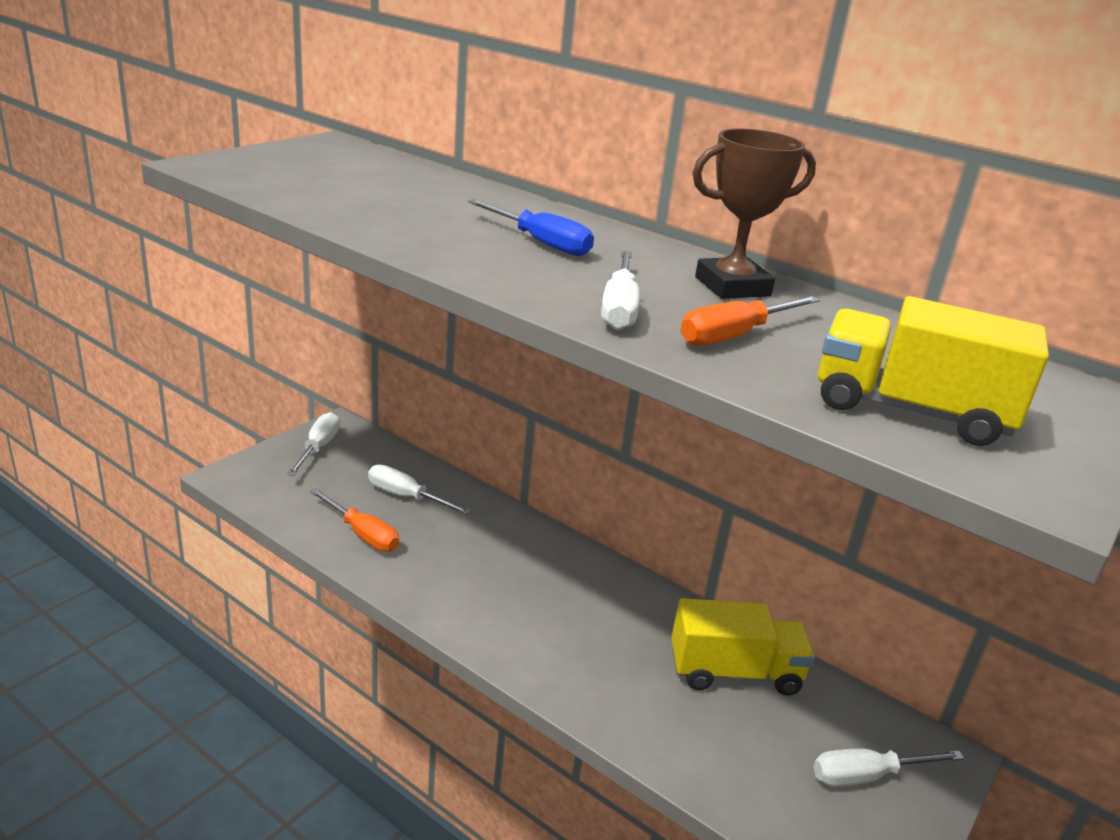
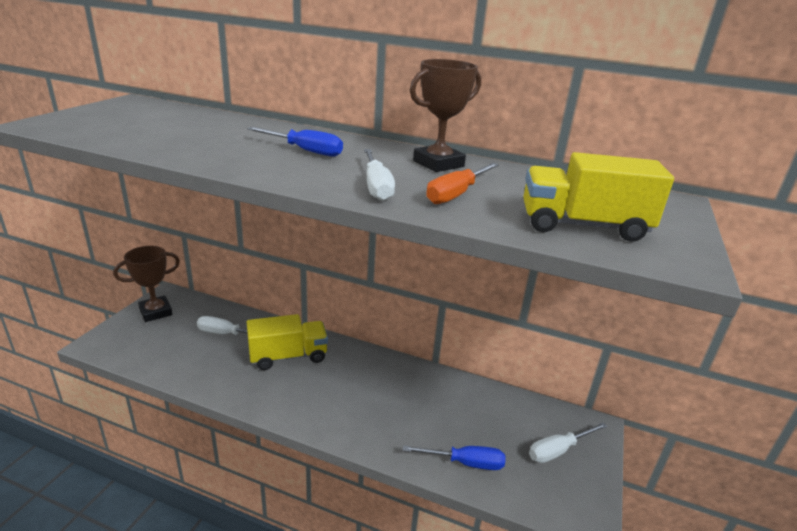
camera: 15 degrees left, 0 degrees up
(318, 448) = (156, 312): white screwdriver -> brown trophy
(362, 534) = (202, 365): orange screwdriver -> none
(706, 756) = (465, 463): none -> blue screwdriver
(734, 672) = (464, 404): yellow truck -> yellow truck (288, 356)

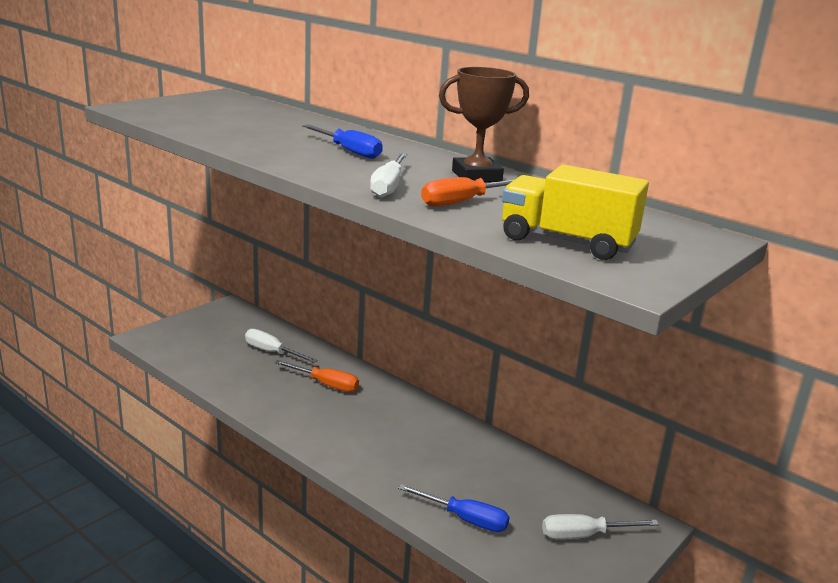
camera: 20 degrees right, 5 degrees down
(156, 312) = (212, 320): brown trophy -> none
(288, 356) = (326, 384): yellow truck -> orange screwdriver

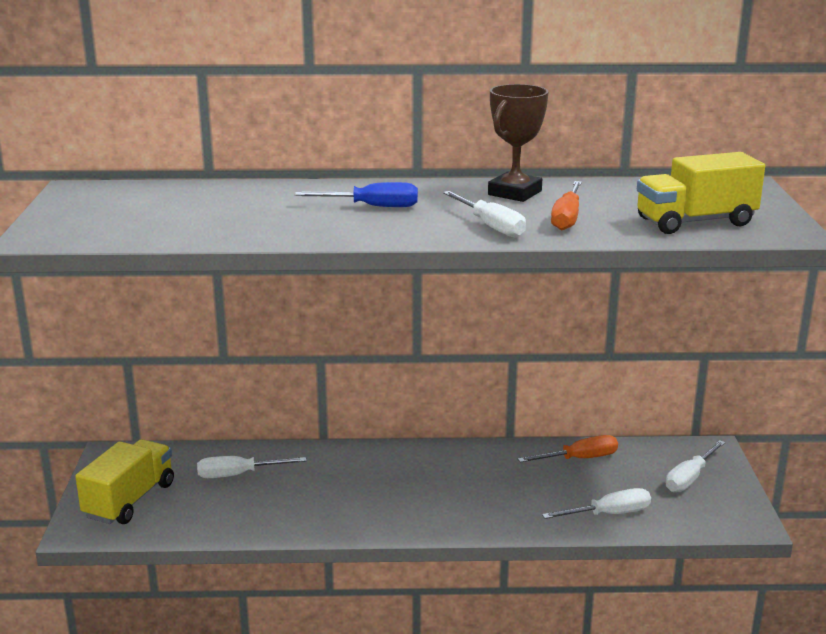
camera: 40 degrees left, 0 degrees up
(194, 335) = (130, 500): none -> yellow truck
(326, 384) = (338, 476): orange screwdriver -> orange screwdriver (579, 459)
(465, 519) = (609, 514): blue screwdriver -> white screwdriver

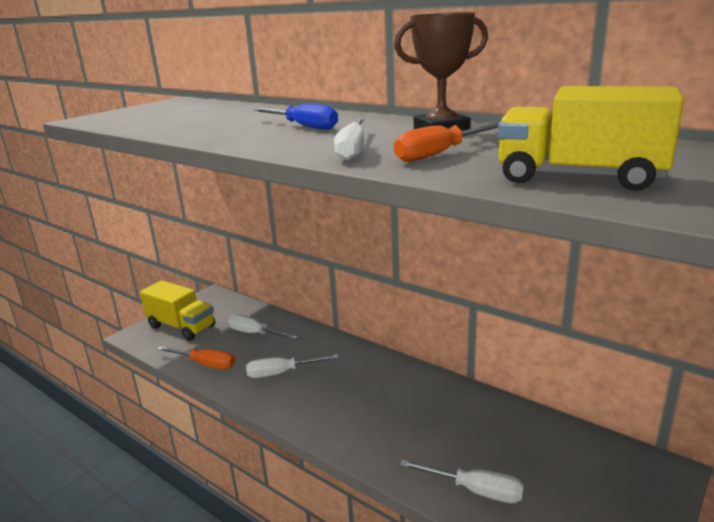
camera: 40 degrees right, 0 degrees up
(130, 500) = (181, 327): yellow truck -> yellow truck turned 60 degrees clockwise
(579, 459) = (508, 422): orange screwdriver -> orange screwdriver (205, 364)
(690, 478) = (604, 493): white screwdriver -> white screwdriver (281, 373)

